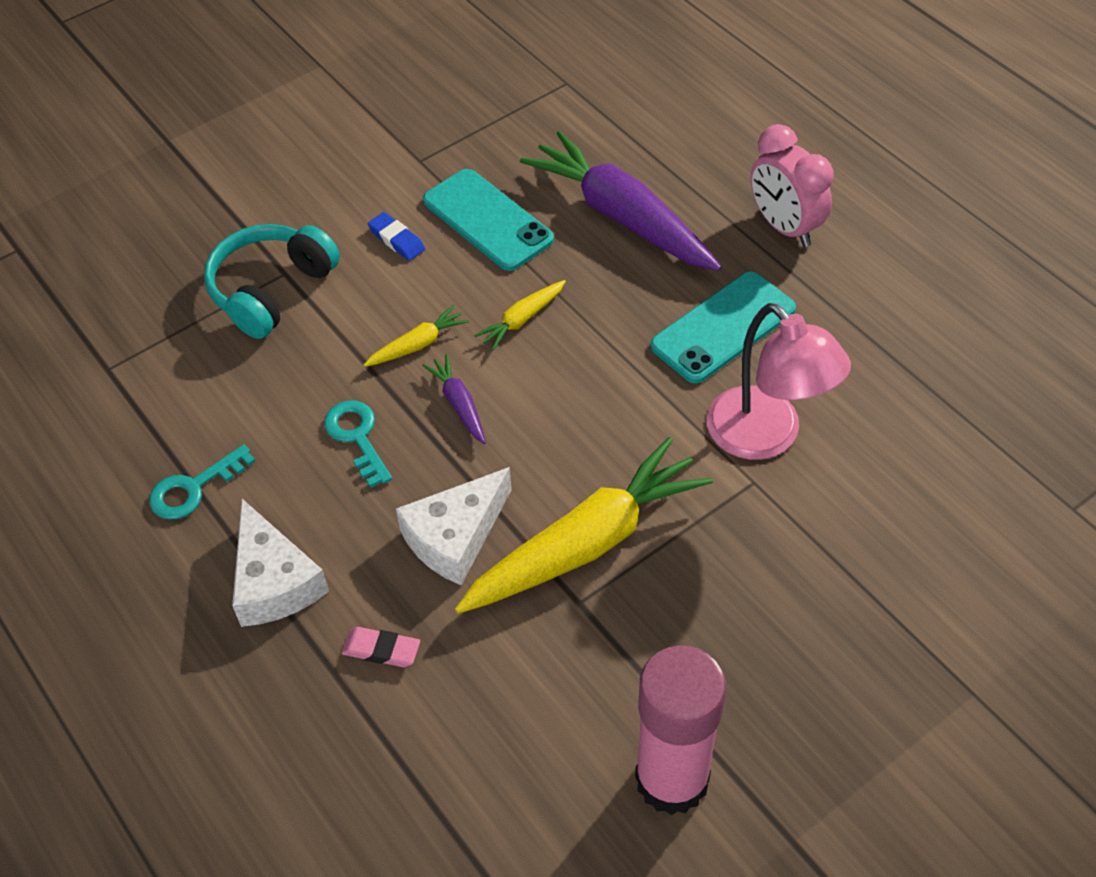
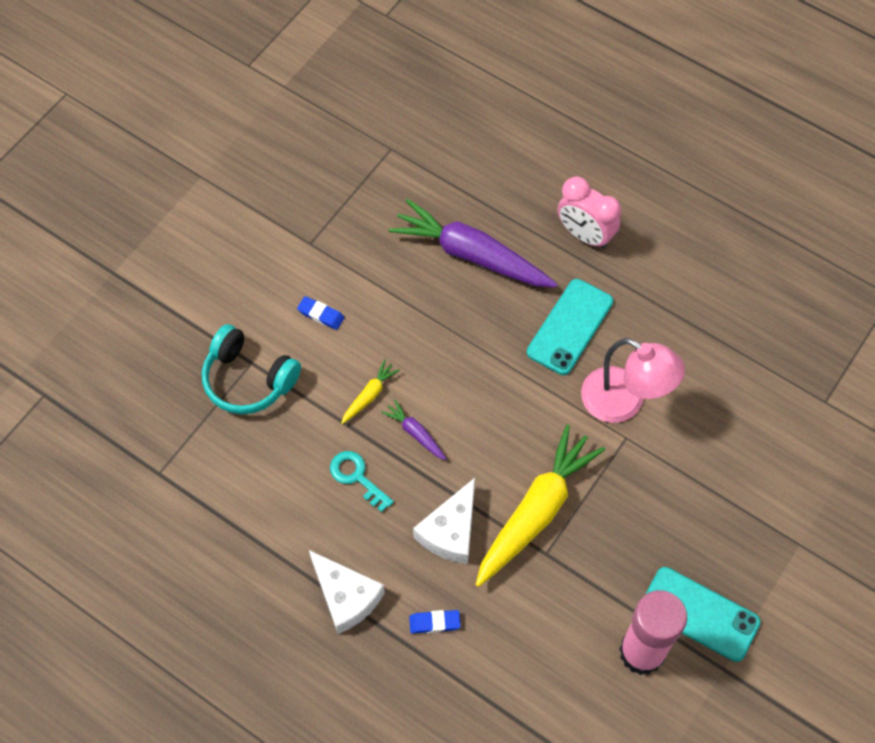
camera: 20 degrees left, 10 degrees up
(194, 488) = (262, 546): turquoise key -> none
(271, 290) = (248, 379): turquoise headphones -> turquoise headphones turned 75 degrees counterclockwise
(381, 650) = (434, 623): pink eraser -> blue eraser
(487, 220) = (379, 282): turquoise phone -> turquoise phone (699, 614)
(522, 319) = (433, 356): yellow carrot -> none

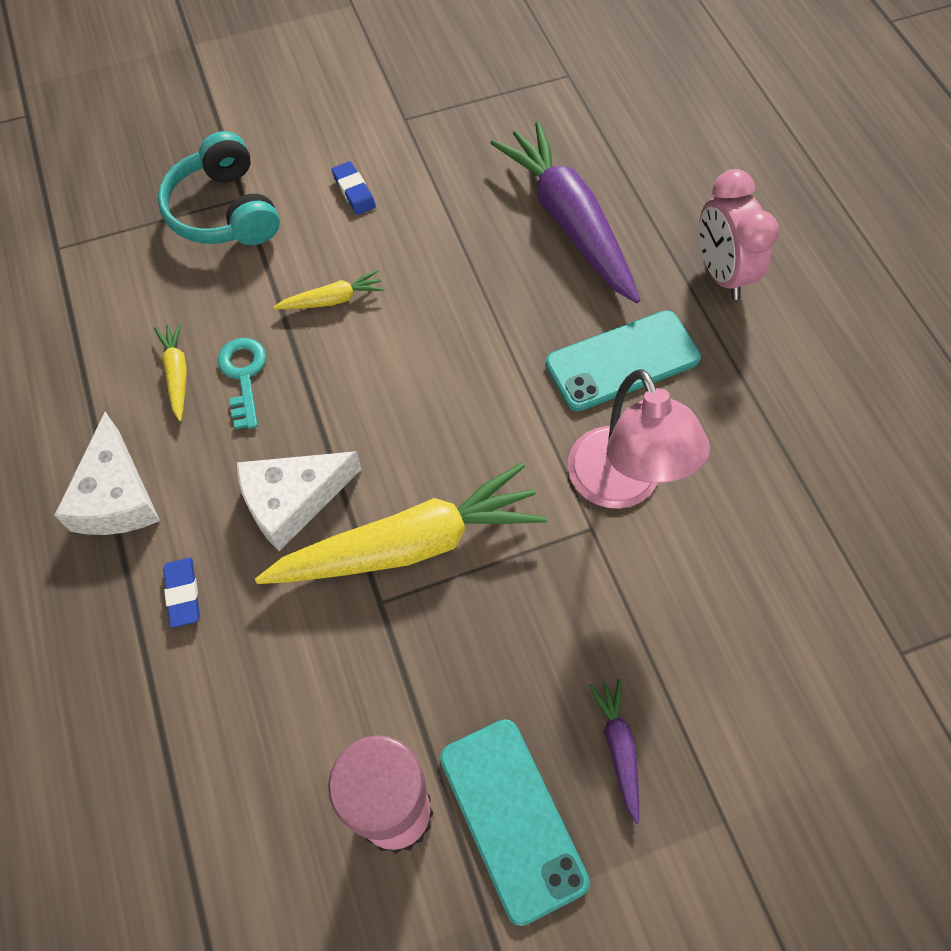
camera: 35 degrees right, 0 degrees up
(315, 502) = (177, 374): none -> yellow carrot
(415, 433) = (347, 369): purple carrot -> purple carrot (618, 748)
(434, 623) = (183, 594): blue eraser -> blue eraser turned 45 degrees clockwise

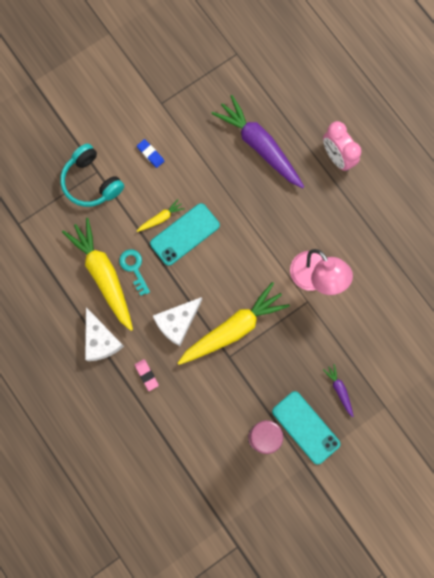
camera: 15 degrees left, 15 degrees up
(177, 374) = (103, 275): yellow carrot -> yellow carrot, size x2.27
(183, 594) = (146, 375): blue eraser -> pink eraser
(622, 361) = (302, 216): turquoise phone -> turquoise phone (185, 234)

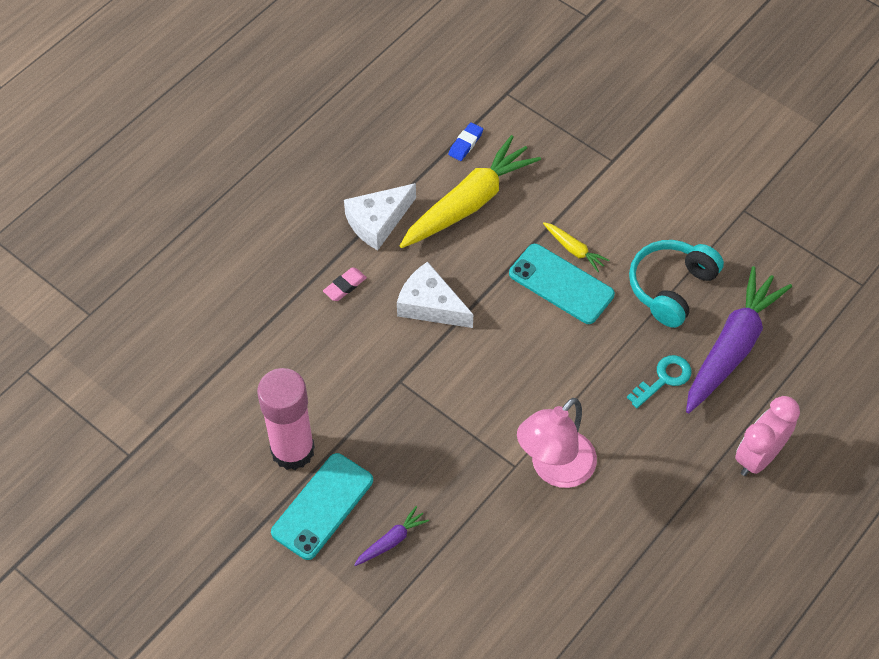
camera: 75 degrees right, 20 degrees down
(91, 182) = (595, 158): turquoise headphones -> turquoise headphones (671, 288)
(134, 268) = (490, 235): turquoise key -> turquoise key (664, 379)
(150, 154) = (663, 215): blue eraser -> blue eraser (465, 144)
(233, 328) = (442, 377): yellow carrot -> none

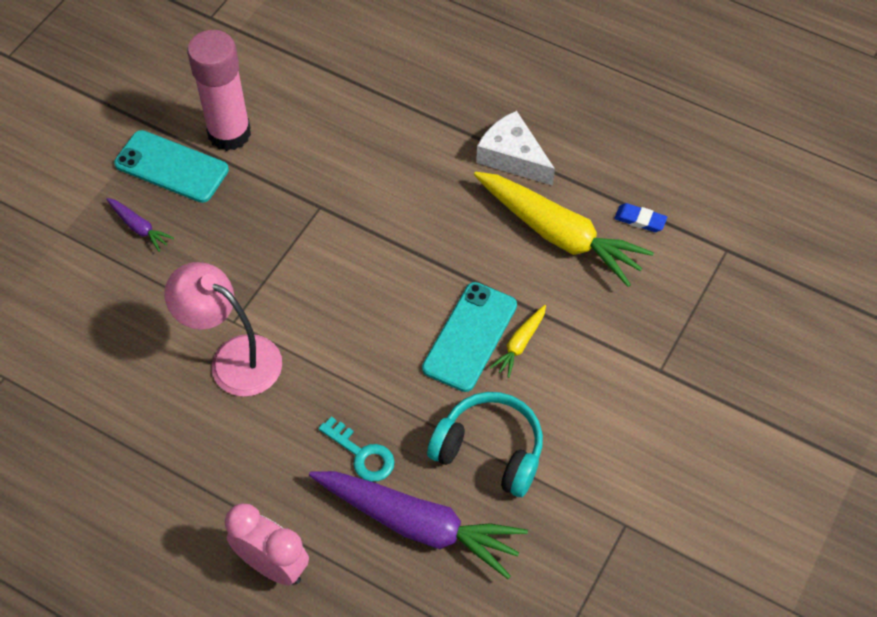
camera: 80 degrees right, 0 degrees up
(345, 286) = (425, 142): pink eraser -> none
(430, 305) = (417, 219): white cheese -> none

